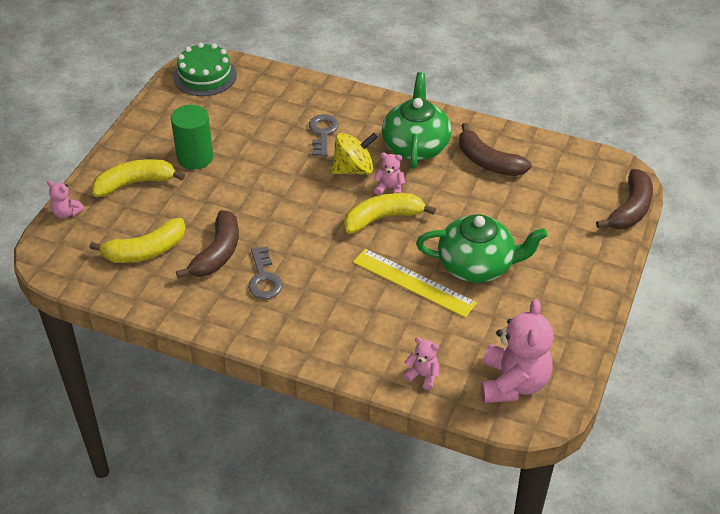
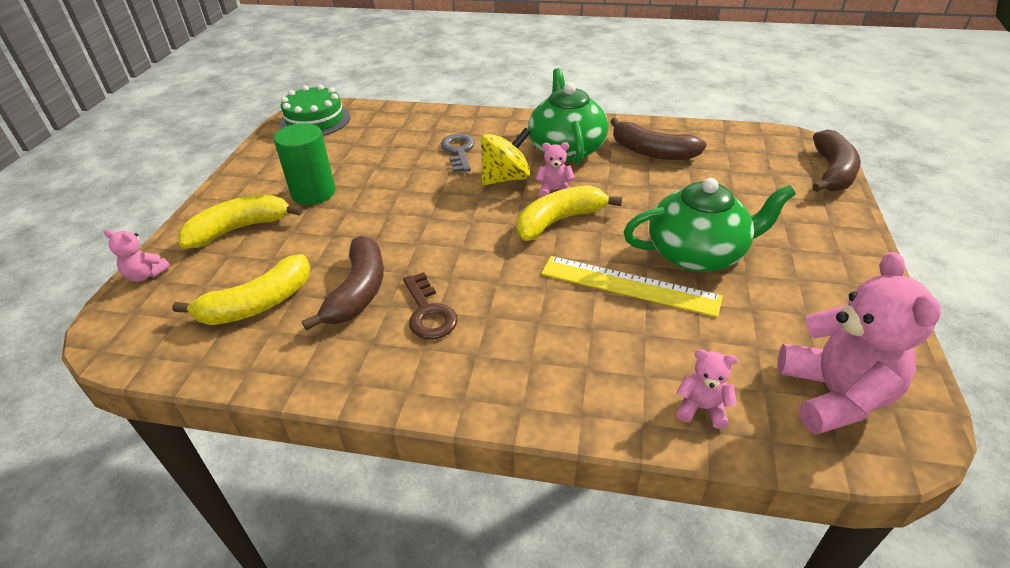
camera: 10 degrees left, 5 degrees down
(264, 278) = (429, 312): grey key -> brown key

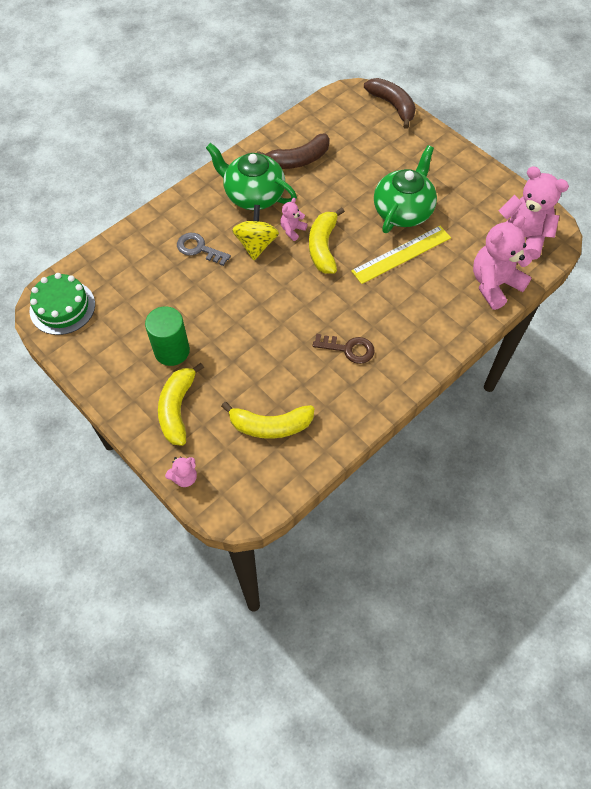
camera: 55 degrees left, 20 degrees up
(258, 304) = (270, 425): yellow banana -> yellow banana turned 90 degrees clockwise
(358, 291) = (302, 372): brown banana -> none
(701, 408) = (494, 284): pink teddy bear -> pink teddy bear, size x2.11

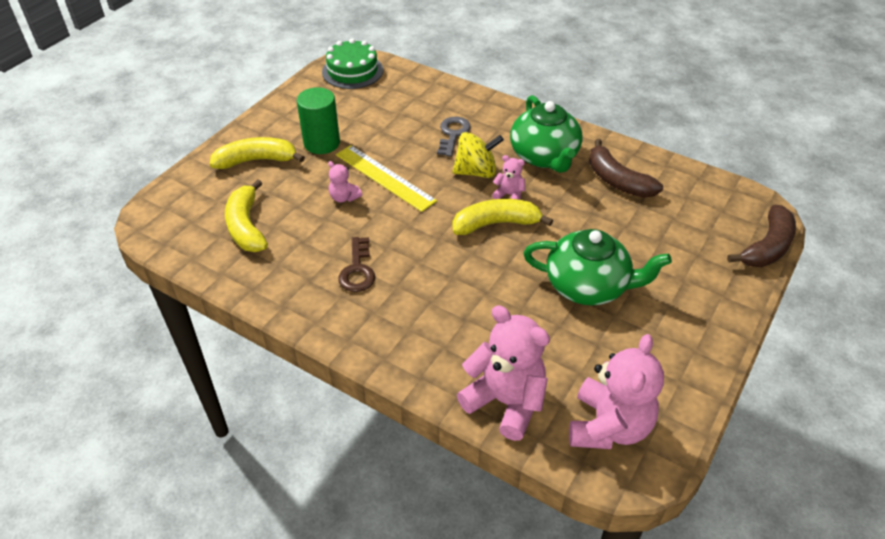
camera: 75 degrees right, 15 degrees down
(184, 477) = (182, 180): pink teddy bear -> pink teddy bear (344, 197)
(253, 195) = (544, 156): green teapot -> green teapot turned 150 degrees clockwise
(401, 254) = (515, 295): yellow ruler -> yellow ruler (384, 177)

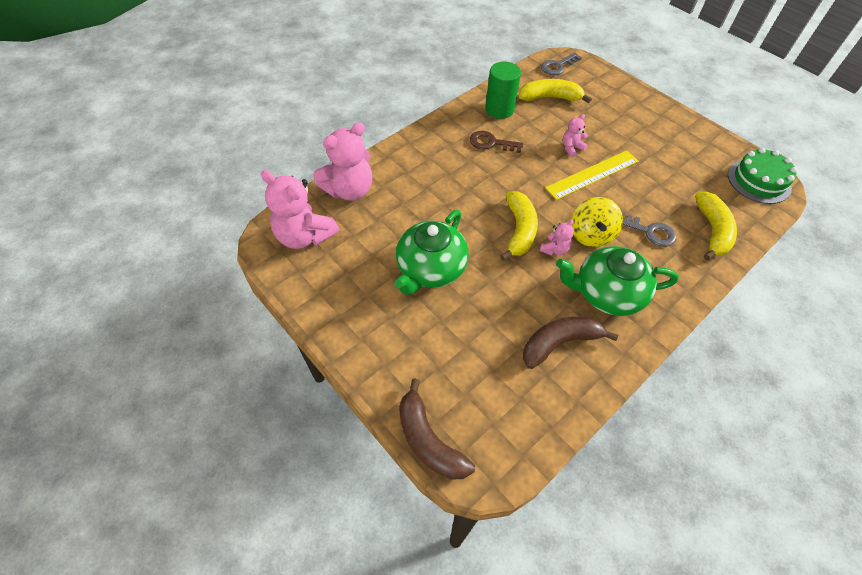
camera: 105 degrees right, 10 degrees up
(169, 226) = (558, 66): none -> grey key
(256, 160) = (624, 109): yellow banana -> yellow banana (712, 230)
(322, 143) = (643, 145): green cylinder -> green cylinder (499, 109)

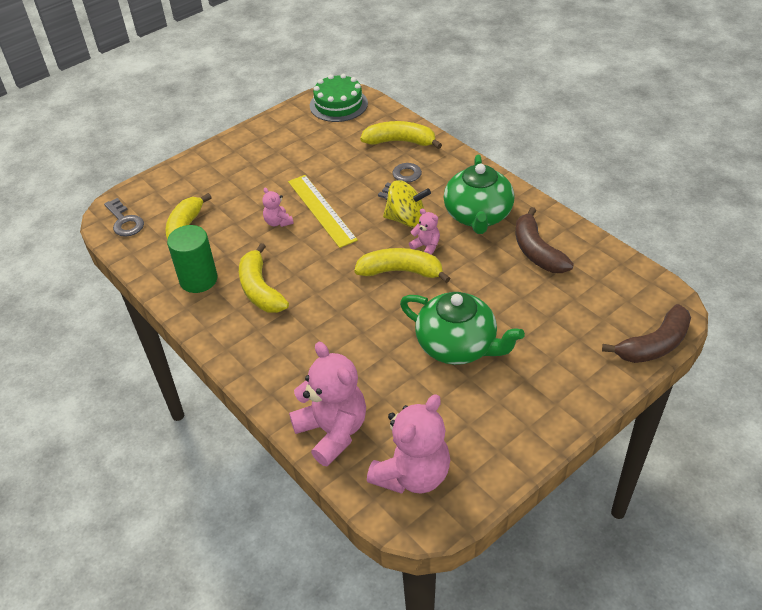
camera: 85 degrees left, 10 degrees down
(491, 143) = (260, 289): brown key -> yellow banana

